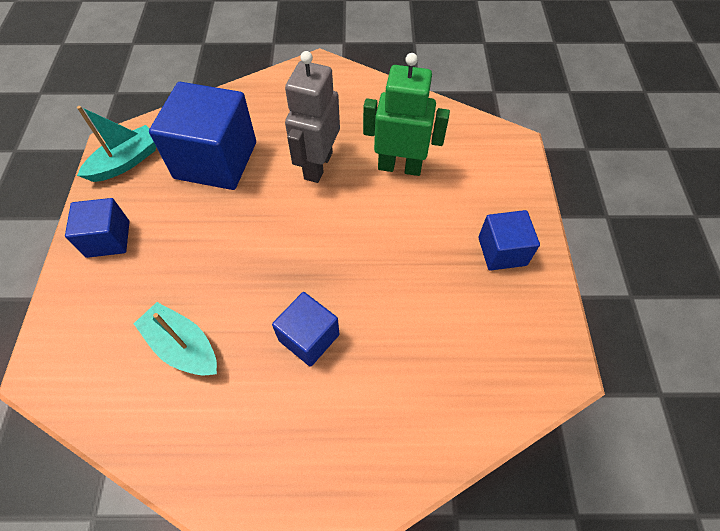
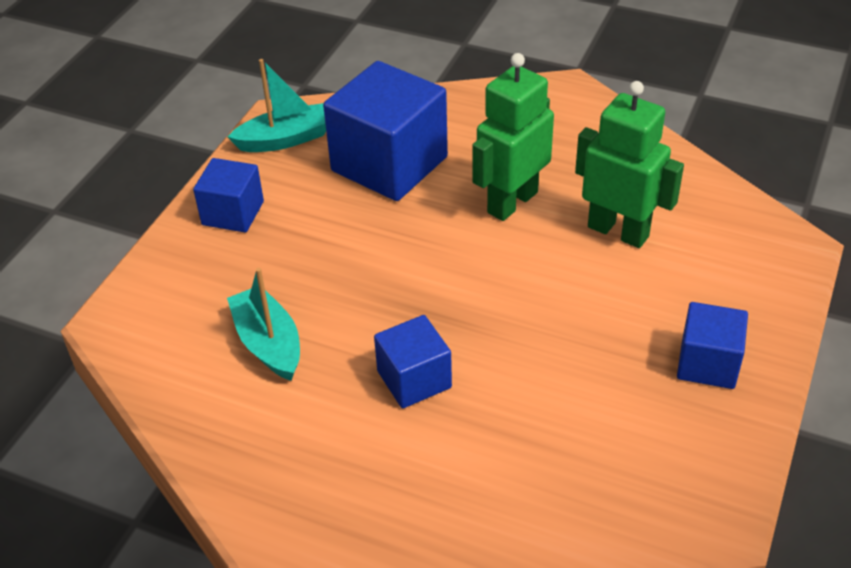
camera: 25 degrees right, 15 degrees down
(318, 165) = (512, 202): grey robot -> green robot

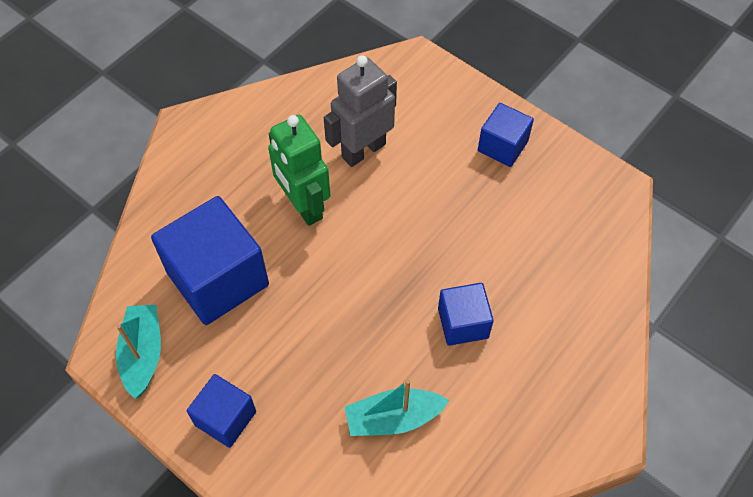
camera: 75 degrees left, 15 degrees up
(618, 231) = (363, 150): green robot -> grey robot

